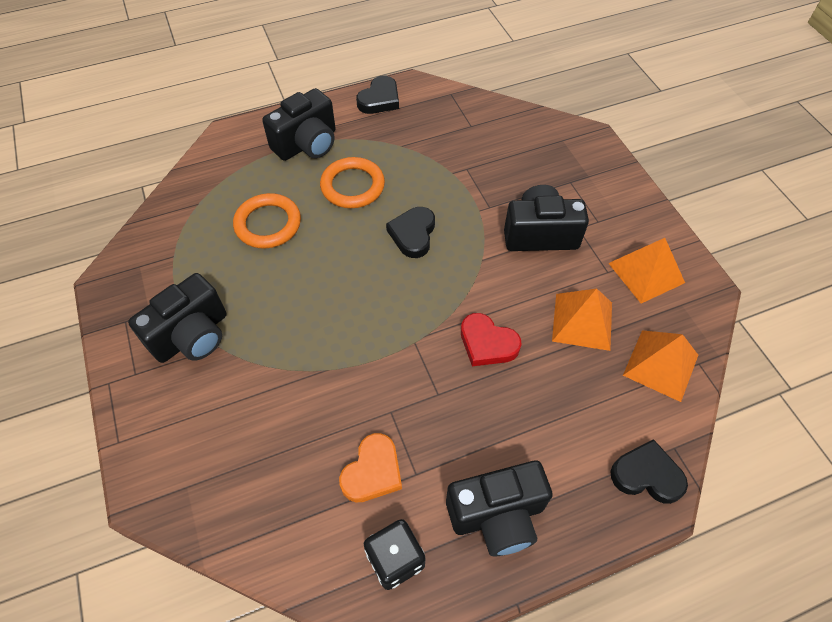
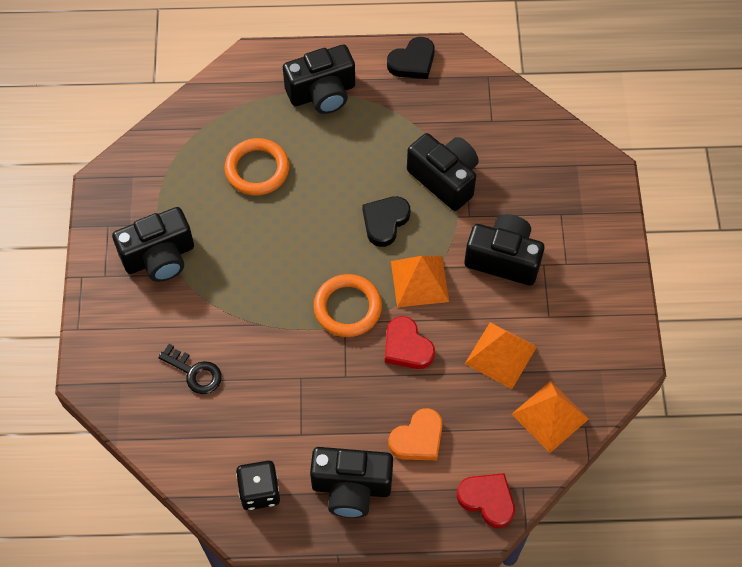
camera: 20 degrees right, 5 degrees up
(270, 445) = (195, 372): none -> black key
(352, 186) = (348, 153): orange ring -> orange ring (347, 308)
(372, 472) = (267, 421): orange heart -> orange heart (418, 439)
(452, 183) = (444, 179): none -> black camera
(646, 273) = (584, 329): orange pyramid -> orange pyramid (419, 281)
(646, 475) = (487, 500): black heart -> red heart

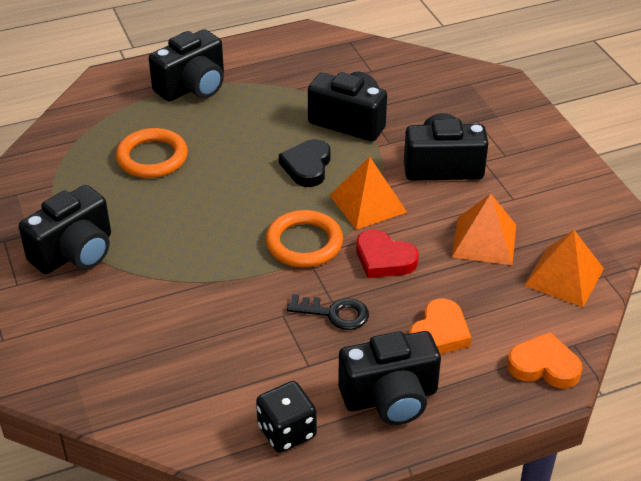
camera: 20 degrees left, 20 degrees down
(195, 372) = (159, 342): black key -> black key (334, 313)
(412, 62) = (271, 47): black heart -> none
(487, 500) = (544, 366): red heart -> orange heart

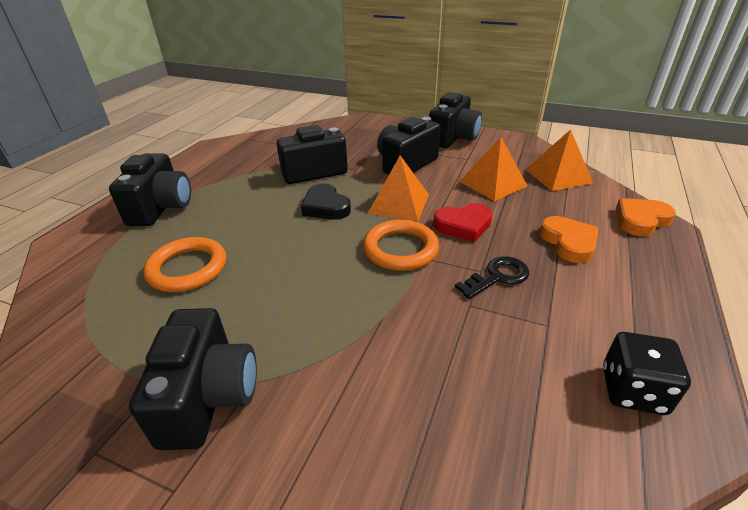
camera: 45 degrees left, 5 degrees down
(390, 398) = (627, 301): black camera -> black camera (453, 138)

